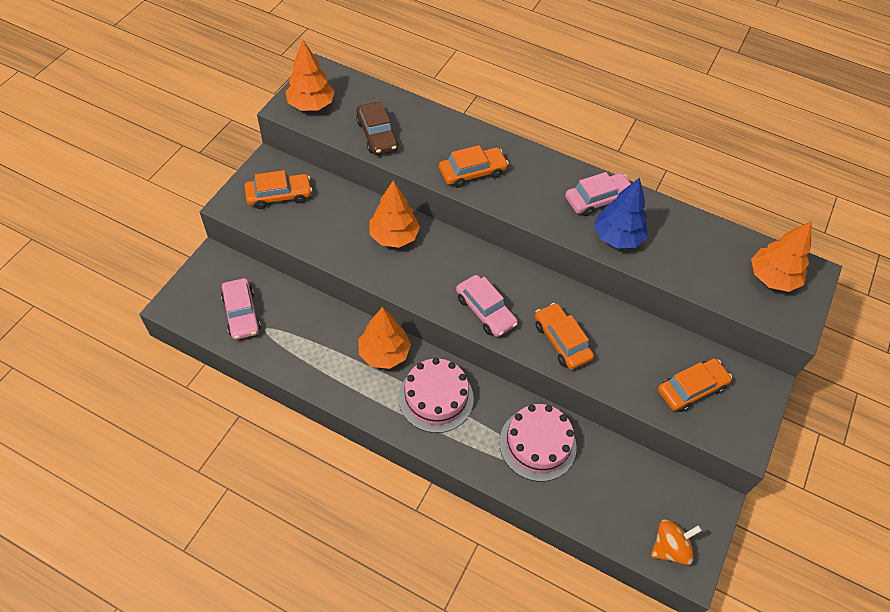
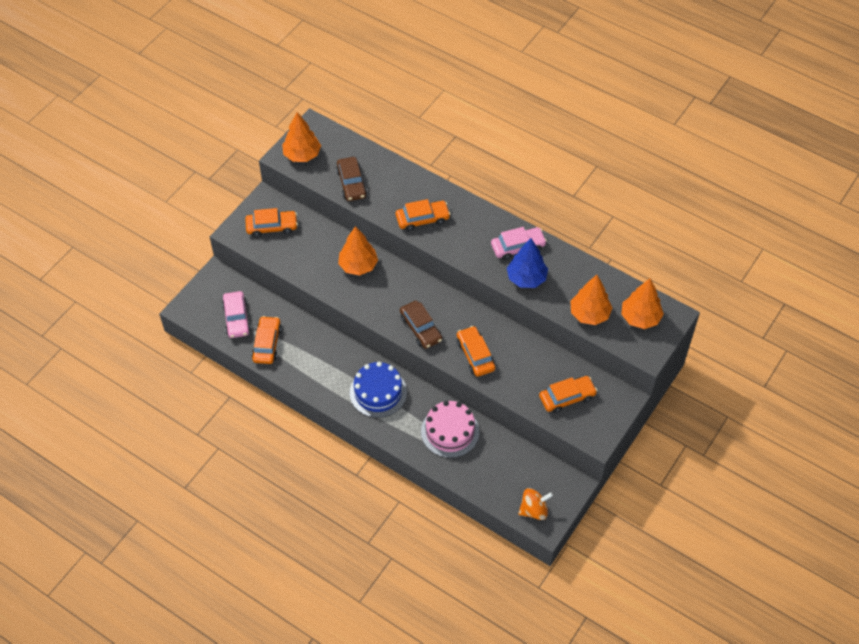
camera: 10 degrees right, 0 degrees up
(284, 344) = (267, 344): none -> orange car
(384, 353) = (343, 356): orange tree -> orange tree (589, 314)
(436, 398) = (378, 392): pink cake -> blue cake
(485, 311) = (420, 328): pink car -> brown car

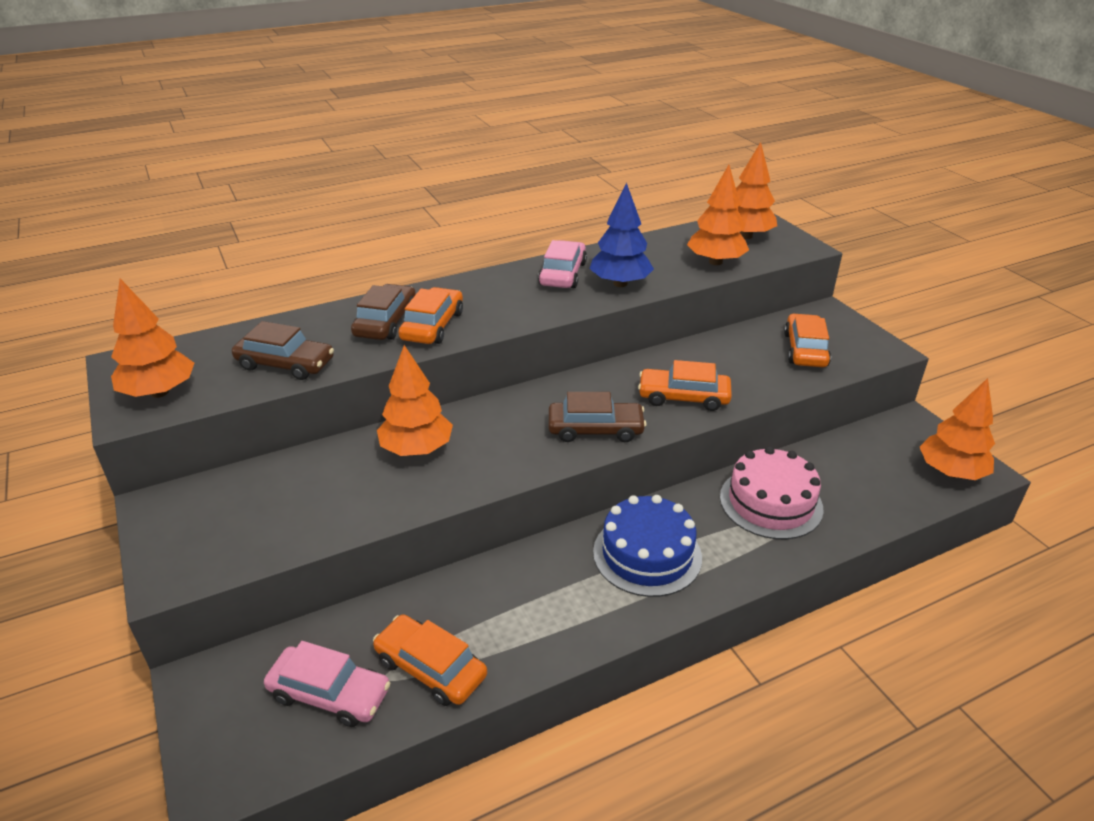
camera: 60 degrees left, 20 degrees down
(272, 227) = (223, 520): orange car -> none
(412, 198) = (386, 322): none -> brown car
(534, 510) = (950, 472): orange spinning top -> orange tree

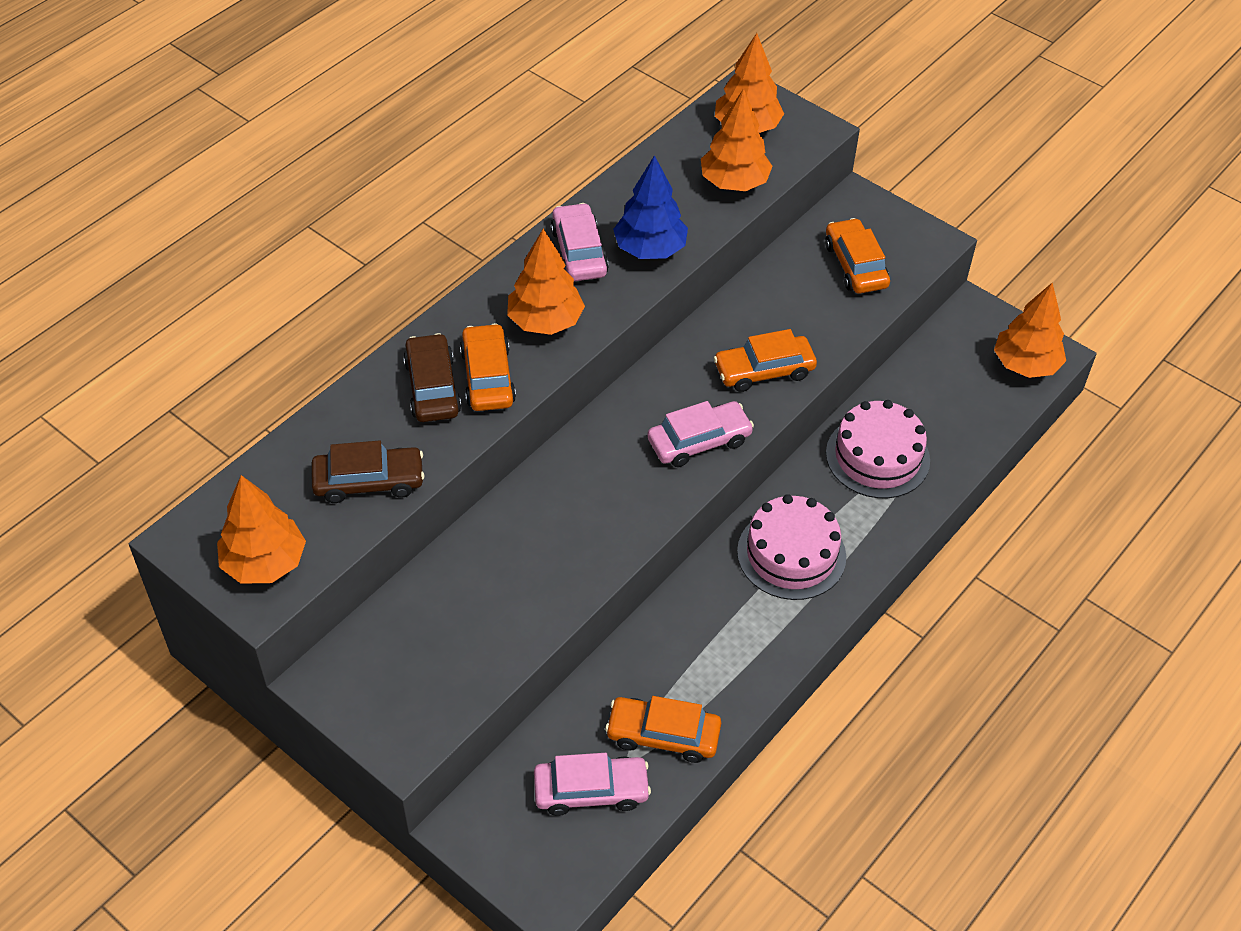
camera: 25 degrees left, 15 degrees up
(417, 449) = (537, 525): orange tree -> orange tree (545, 322)
(595, 429) = (699, 441): brown car -> pink car
(647, 554) = (791, 554): blue cake -> pink cake

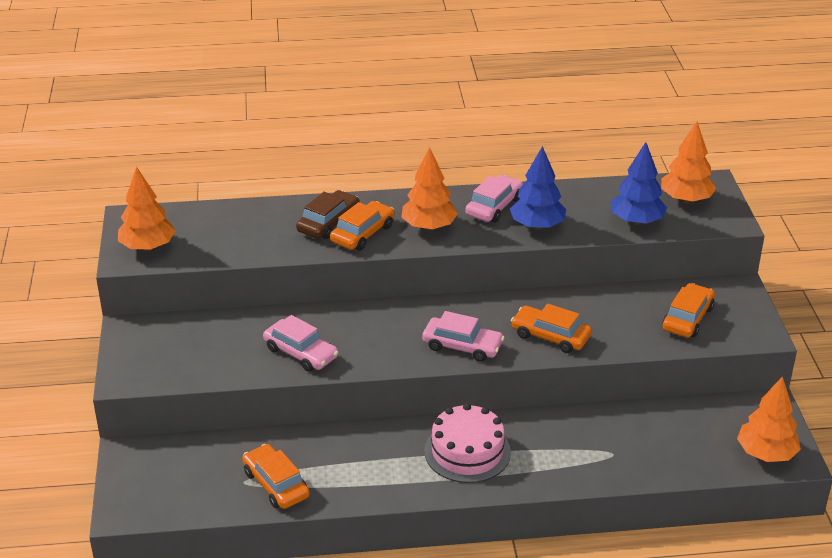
camera: 45 degrees right, 15 degrees down
(369, 481) = (241, 243): brown car -> none
(591, 791) = (205, 482): pink car -> pink car (301, 353)
(734, 183) = (636, 221): orange tree -> blue tree
(877, 456) = (591, 439): pink cake -> none

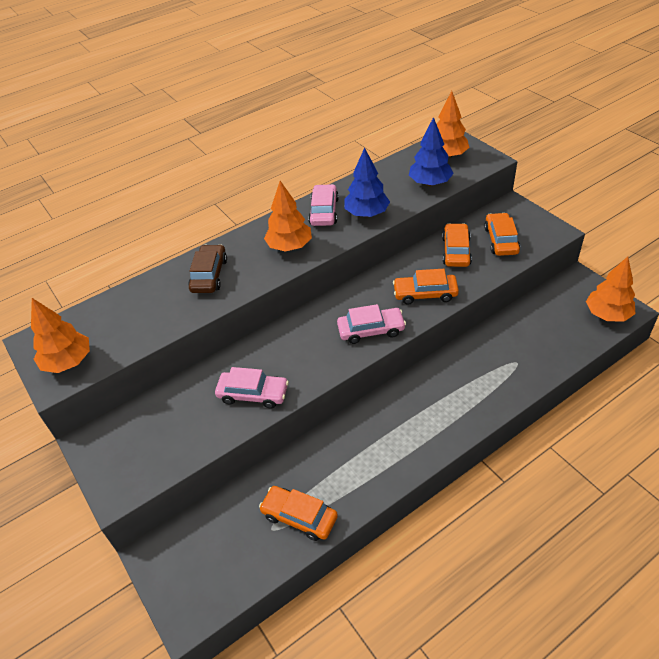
camera: 25 degrees left, 10 degrees up
(363, 233) = (243, 273): orange car -> orange car (456, 251)
(467, 451) = (420, 411): pink cake -> none

